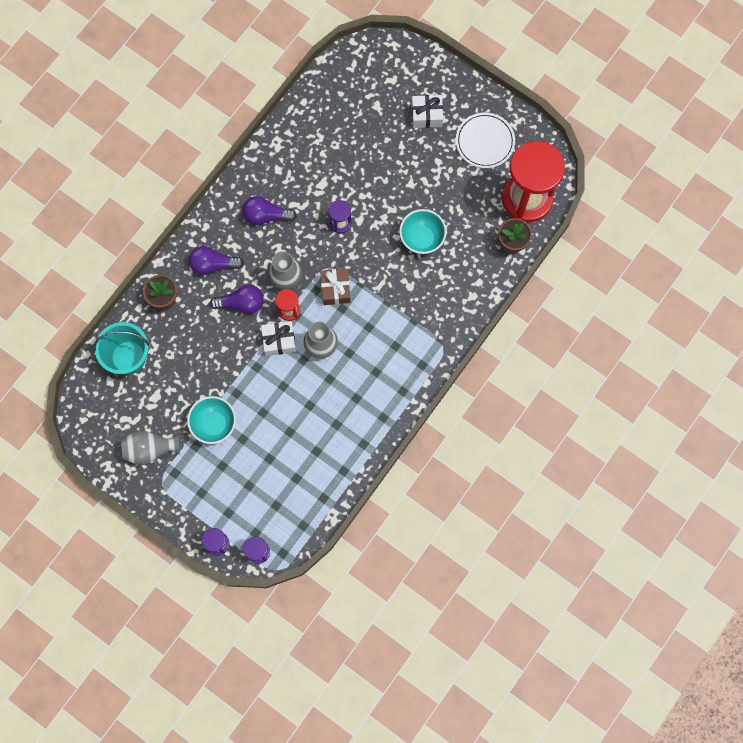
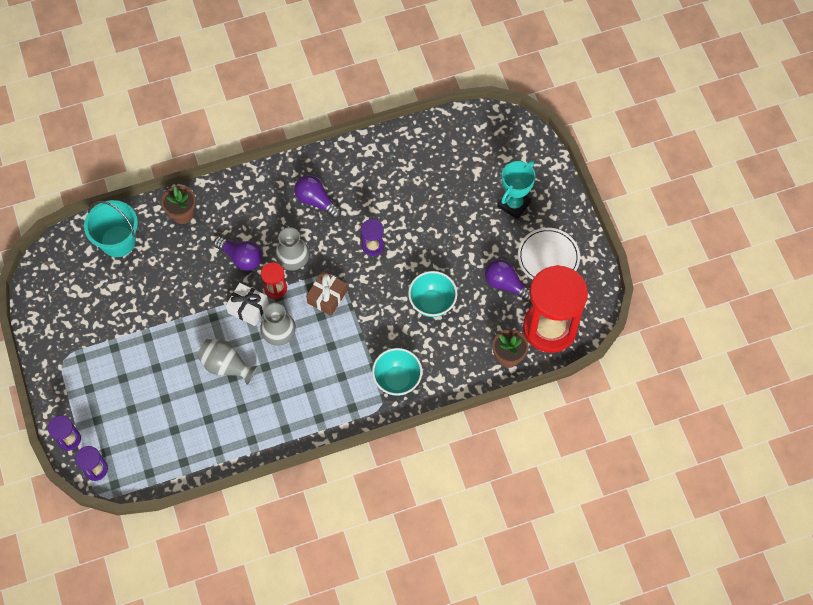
camera: 35 degrees right, 10 degrees down
(150, 449) = (76, 325): grey vase -> grey vase (226, 366)
(213, 264) = (242, 212): purple light bulb -> purple light bulb (506, 284)
(214, 424) = (143, 340): turquoise bowl -> turquoise bowl (397, 380)
(426, 115) = (514, 204): white gift -> turquoise trophy

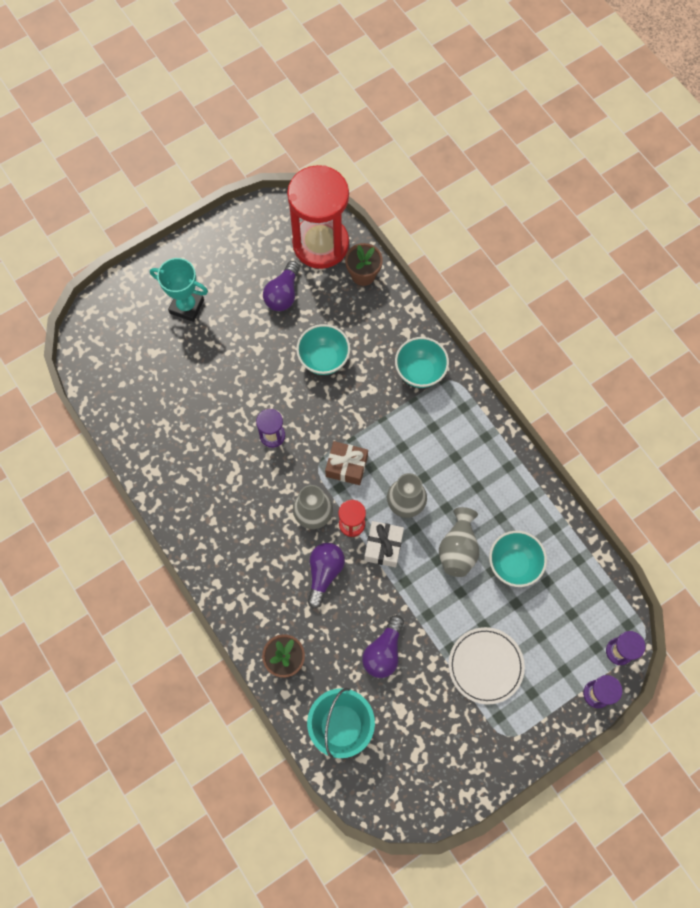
camera: 105 degrees left, 5 degrees up
(198, 406) = (513, 564): none -> turquoise bowl
(316, 201) = (231, 511): purple light bulb -> purple light bulb (383, 652)
(548, 257) = (241, 261): white plate -> white plate (485, 666)

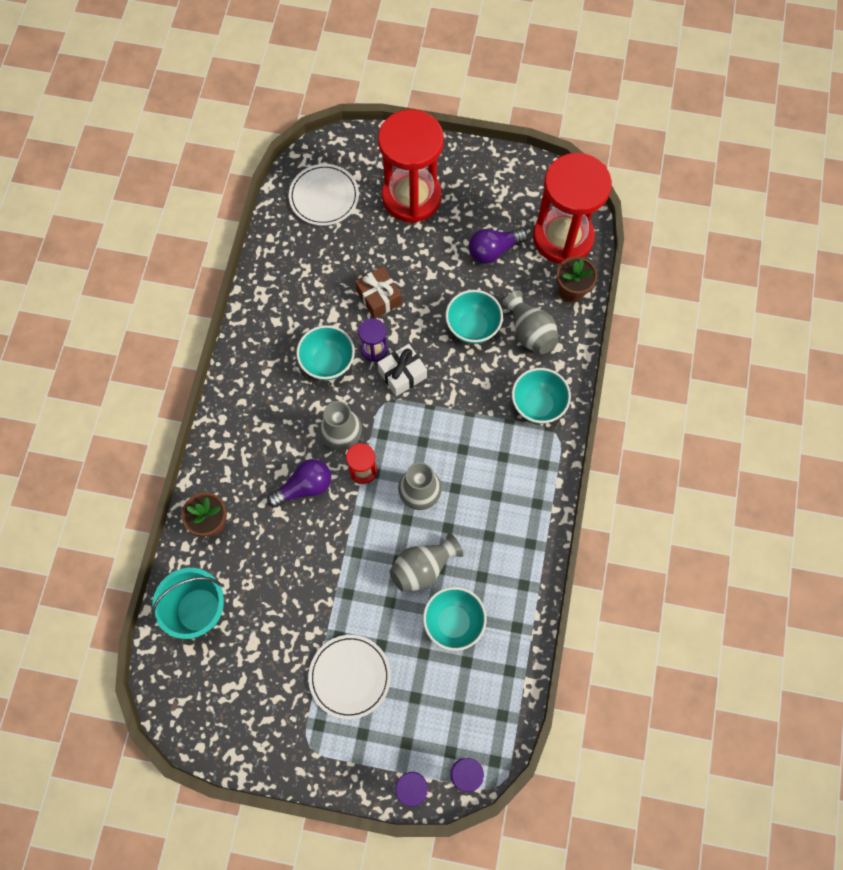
camera: 45 degrees right, 0 degrees up
(122, 361) = (324, 197): none -> white plate
(187, 306) = (411, 197): turquoise trophy -> red hourglass
(250, 474) = (328, 363): none -> turquoise bowl
(346, 466) = (404, 424): brown gift -> brown gift (379, 297)
(365, 328) = (530, 332): none -> grey vase
(383, 546) = (368, 510): white gift -> white gift (402, 374)
(383, 652) = (286, 588): purple light bulb -> none

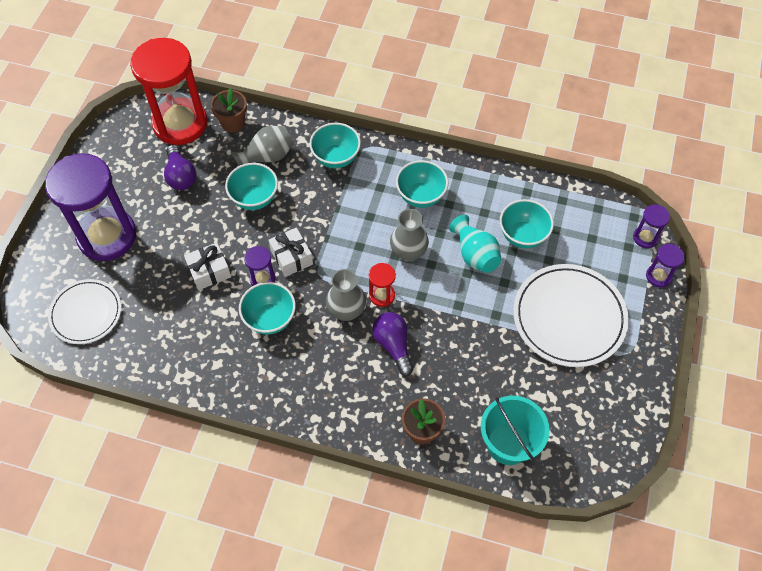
camera: 85 degrees left, 10 degrees down
(350, 676) = (569, 317): white plate -> white plate, size x1.57
(379, 297) = (209, 271): brown gift -> white gift
(411, 197) = (107, 236): red hourglass -> purple hourglass
(423, 568) = (475, 254): grey vase -> turquoise vase
(496, 503) = (421, 196): none -> turquoise bowl

